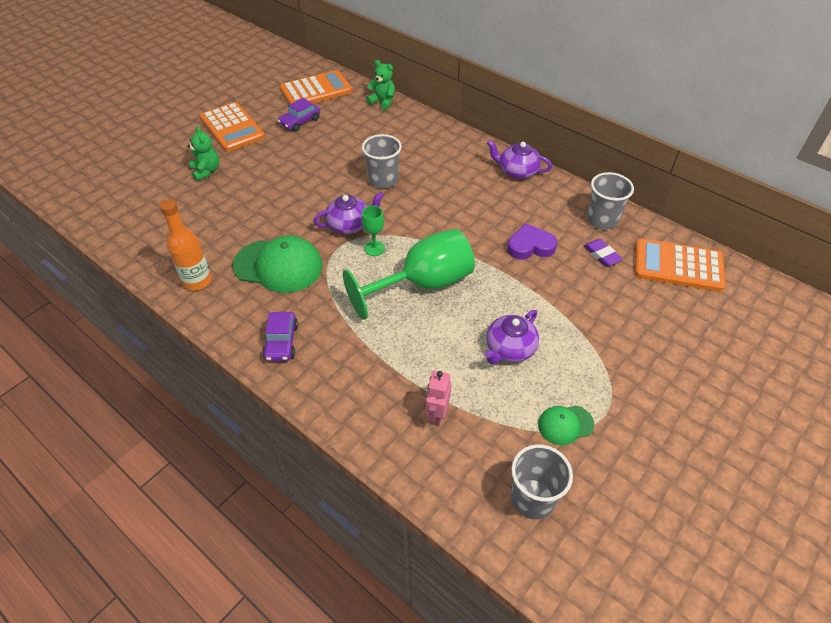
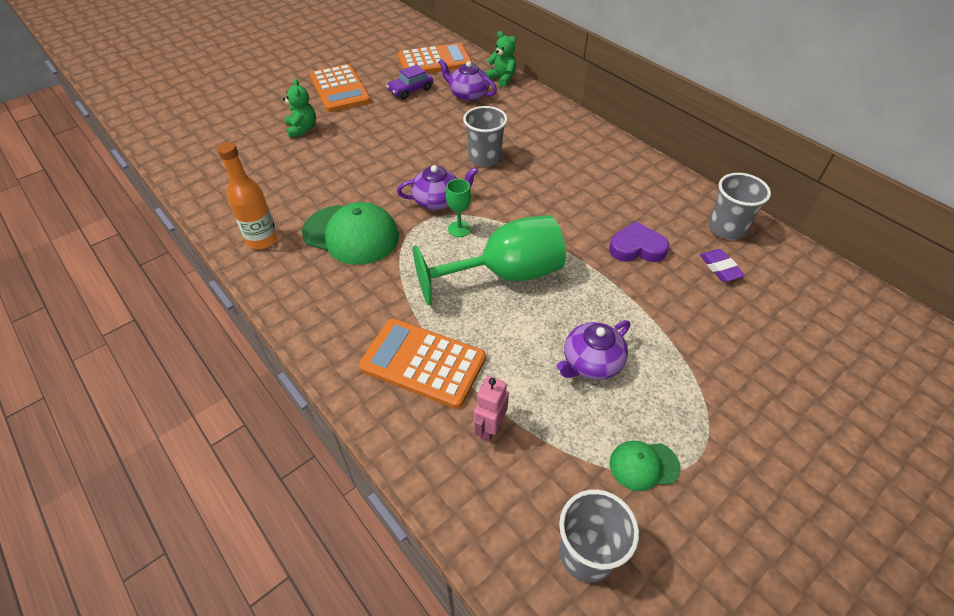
camera: 10 degrees right, 0 degrees up
(281, 342) = (333, 317): purple car -> none
(517, 171) = (636, 164): purple teapot -> purple teapot (468, 94)
(678, 266) = (813, 292): orange calculator -> orange calculator (423, 363)

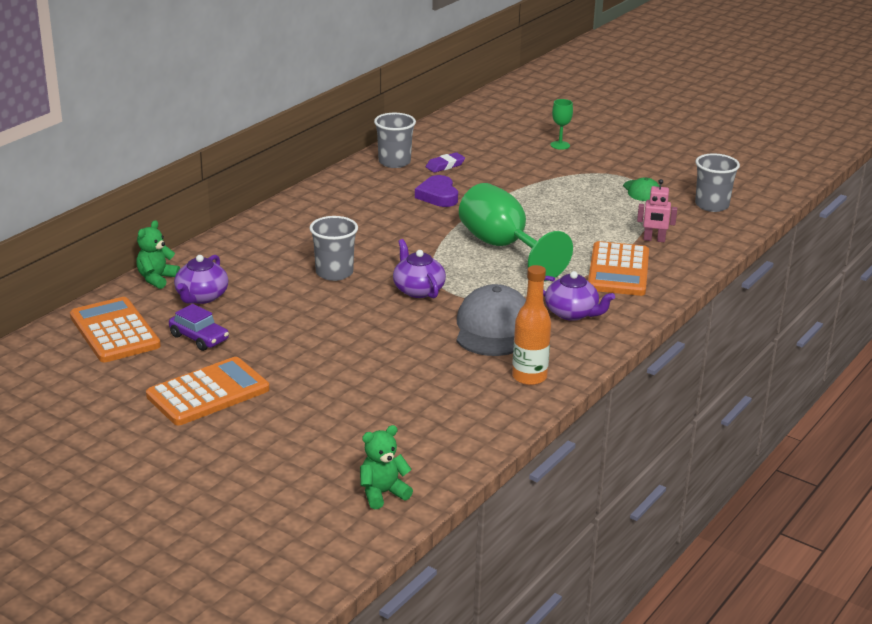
camera: 105 degrees left, 20 degrees down
(302, 129) = (316, 400): green teddy bear -> green teddy bear (382, 493)
(351, 234) = (493, 328): green cap -> grey cap
(459, 229) = (455, 274): green goblet -> green goblet (560, 145)
(591, 362) = (573, 209): purple teapot -> purple teapot (572, 313)

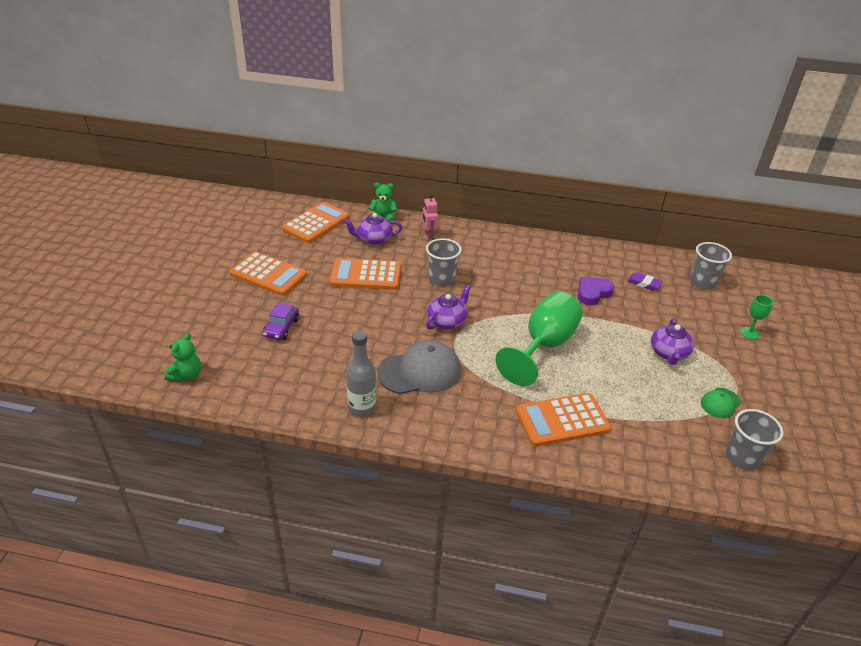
camera: 65 degrees right, 10 degrees up
(199, 338) = (327, 253): purple car -> purple car (281, 328)
(279, 320) = (365, 275): none -> orange calculator
(382, 493) = (186, 375): green teddy bear -> green teddy bear turned 75 degrees clockwise
(394, 162) = (623, 259): grey cup -> grey cup (703, 282)
(529, 377) = (362, 408): orange bottle -> grey bottle
(572, 313) = (471, 409): purple teapot -> purple teapot (669, 353)
(654, 240) = (636, 431): pink robot -> pink robot (429, 235)

